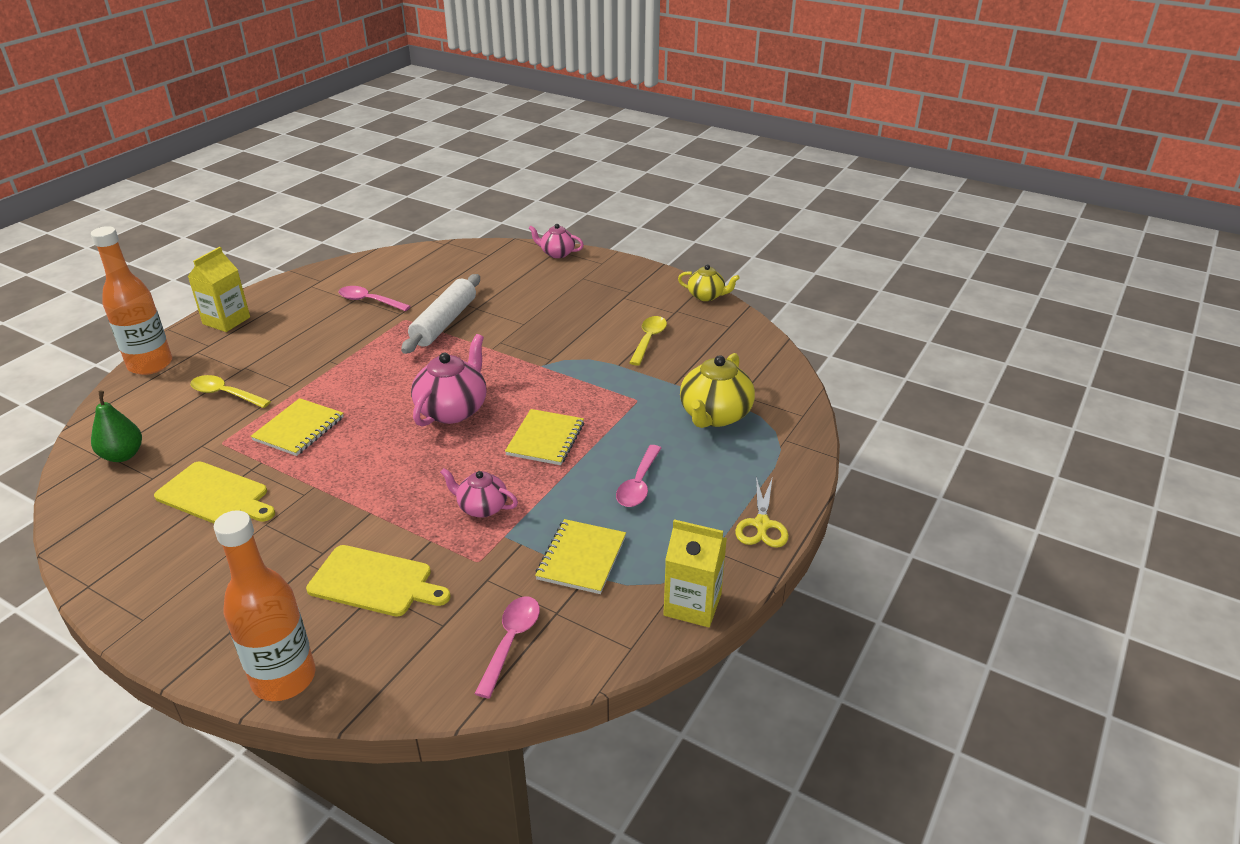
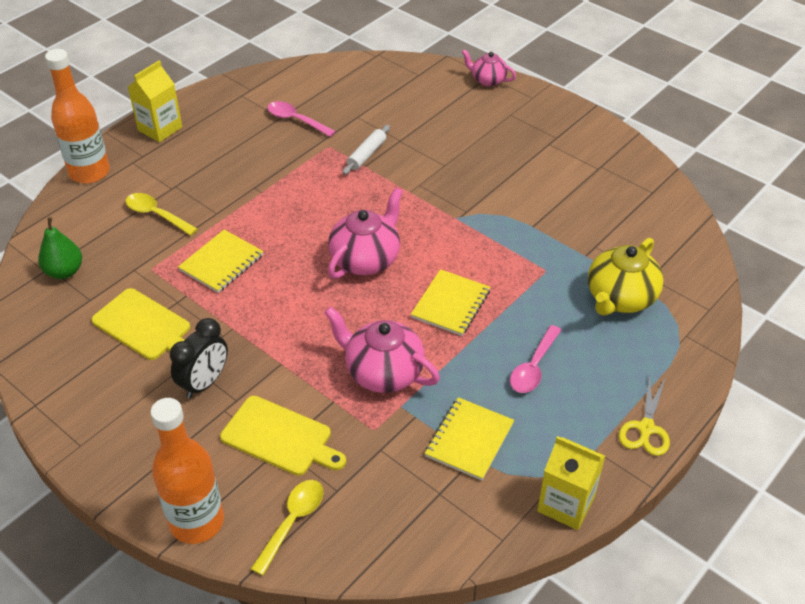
camera: 10 degrees right, 10 degrees up
(286, 540) = (204, 383): none -> black clock
(444, 322) = (366, 154): white rolling pin -> white rolling pin, size x0.57
(481, 507) = (383, 372): pink teapot -> pink teapot, size x1.66
(511, 641) = (395, 516): pink spoon -> none
(648, 340) = (567, 199): yellow spoon -> yellow spoon (292, 521)
(706, 296) = (634, 151): yellow teapot -> none

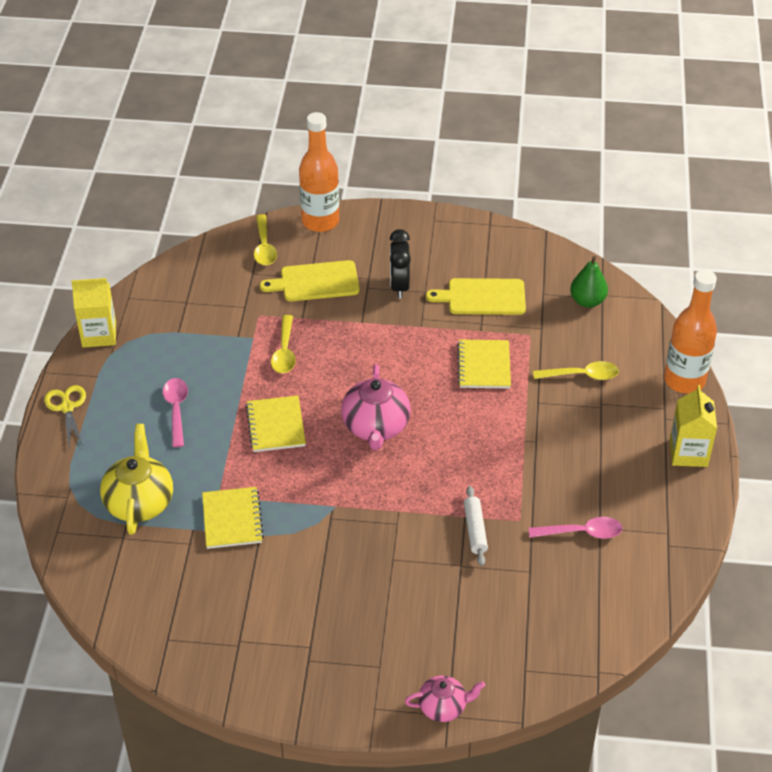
camera: 145 degrees right, 0 degrees up
(383, 372) = (284, 352): pink teapot -> yellow spoon
(469, 440) = (189, 340): yellow notebook -> yellow notebook (232, 519)

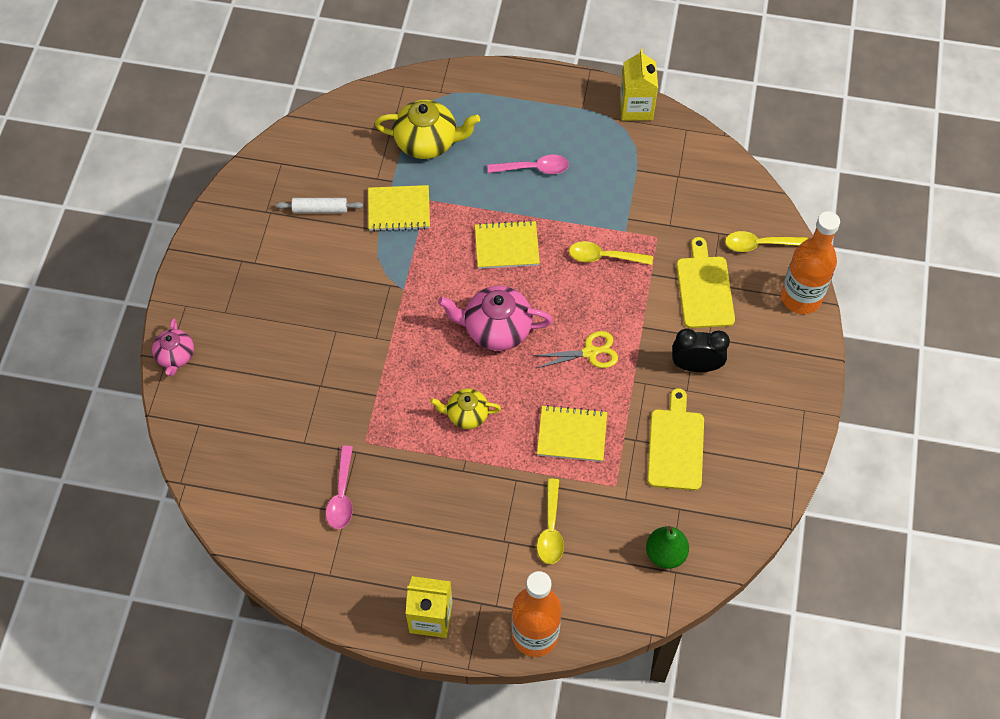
camera: 95 degrees right, 15 degrees up
(67, 407) = (544, 87): yellow scissors -> yellow scissors (590, 352)
(475, 443) = (466, 415): none -> yellow teapot
(475, 530) = (359, 402): white rolling pin -> white rolling pin (320, 209)

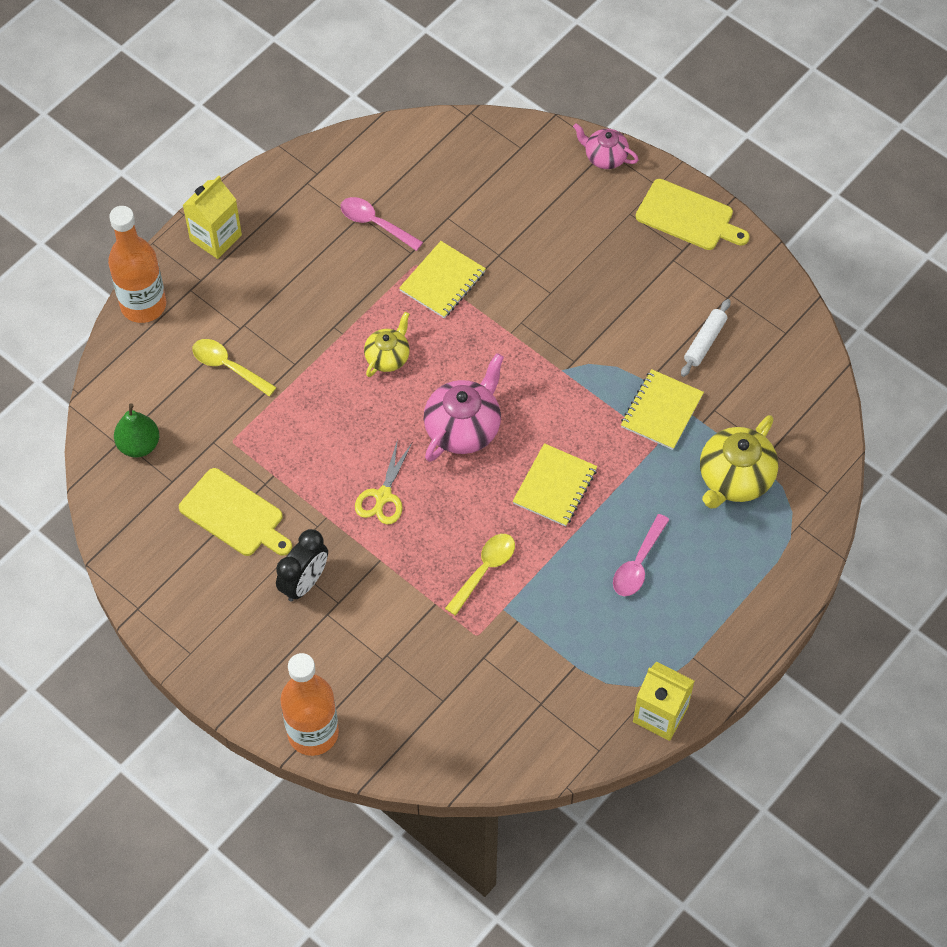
camera: 120 degrees right, 0 degrees up
(572, 435) = (307, 433): yellow notebook -> yellow notebook (442, 281)
(704, 289) = (385, 644): yellow cutting board -> yellow cutting board (688, 217)
(759, 244) = (402, 732): yellow spoon -> none

